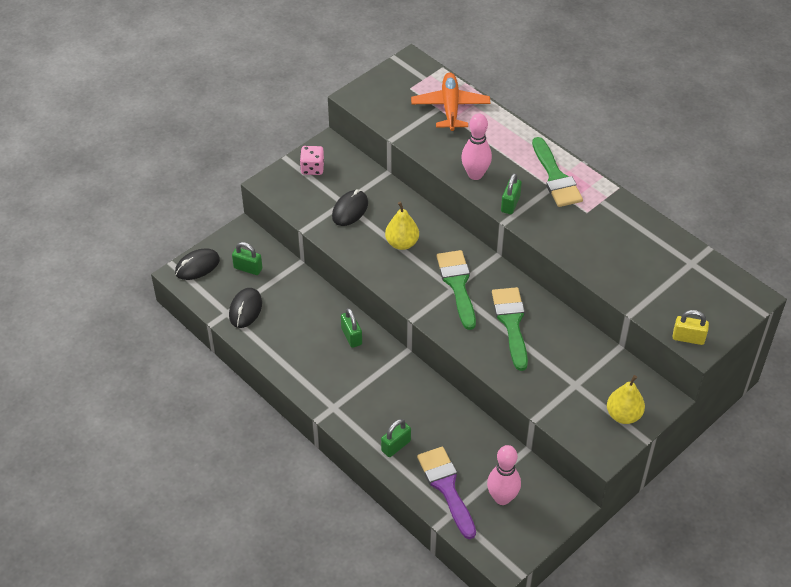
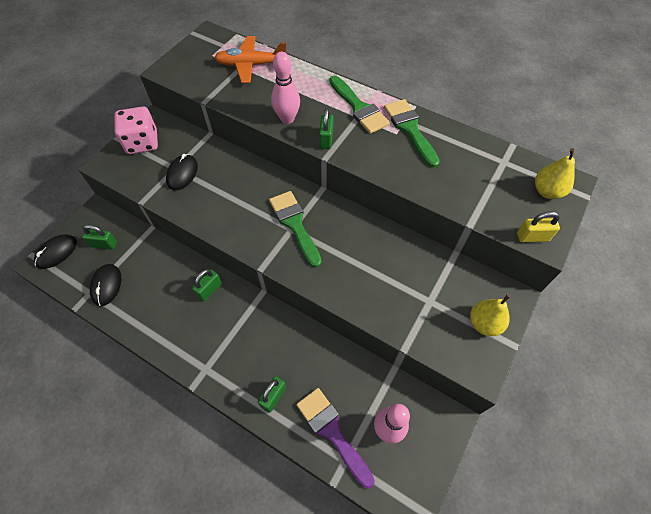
camera: 15 degrees left, 10 degrees up
(312, 168) = (142, 143): pink dice -> pink dice, size x1.63
(351, 336) = (209, 290): green padlock -> green padlock turned 75 degrees clockwise
(402, 243) = (235, 195): yellow pear -> yellow pear (547, 191)
(450, 107) = (251, 65): orange plane -> orange plane turned 75 degrees counterclockwise
(511, 323) = (353, 251): green brush -> green brush (410, 129)

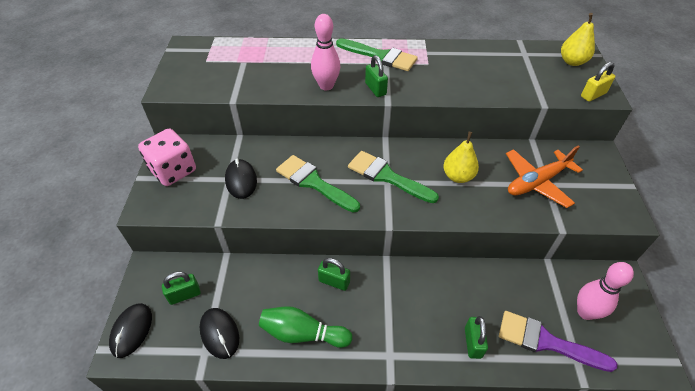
camera: 30 degrees left, 10 degrees down
(159, 317) = (303, 333): none -> green bowling pin
(209, 290) = (334, 281): green padlock -> green padlock turned 75 degrees counterclockwise
(251, 65) = (252, 56): orange plane -> orange plane (537, 182)
(410, 129) = (436, 57): green brush -> green brush (313, 182)
(484, 323) = (599, 181): yellow pear -> yellow pear (458, 176)

